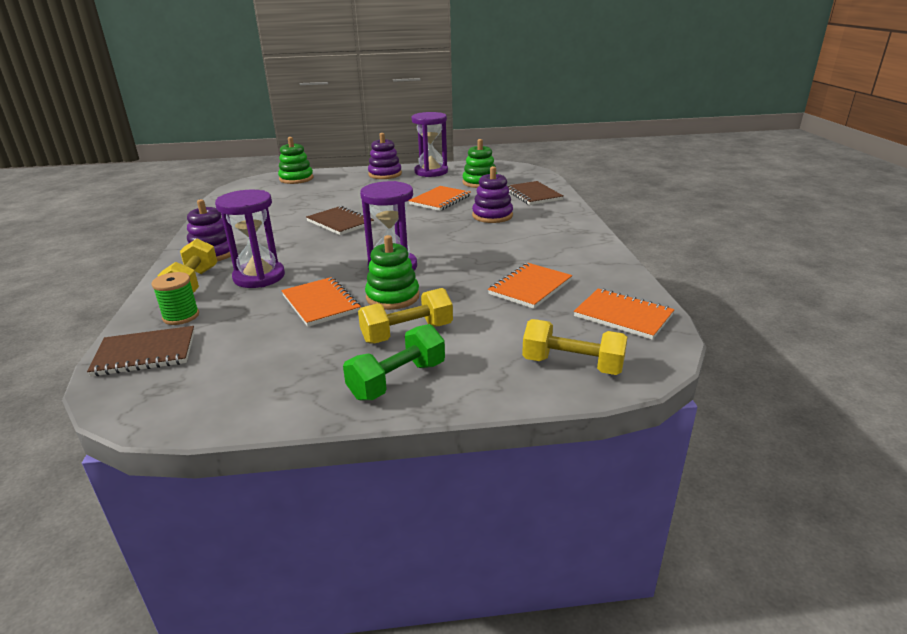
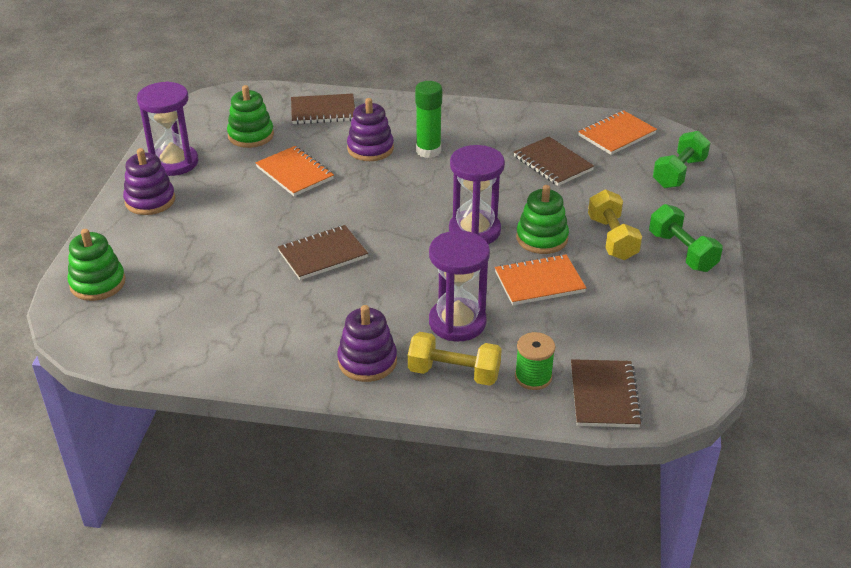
camera: 75 degrees left, 10 degrees up
(506, 234) = (428, 151): none -> green glue stick
(530, 287) = (553, 163): orange notebook -> brown notebook
(572, 365) = (679, 173): yellow dumbbell -> green dumbbell

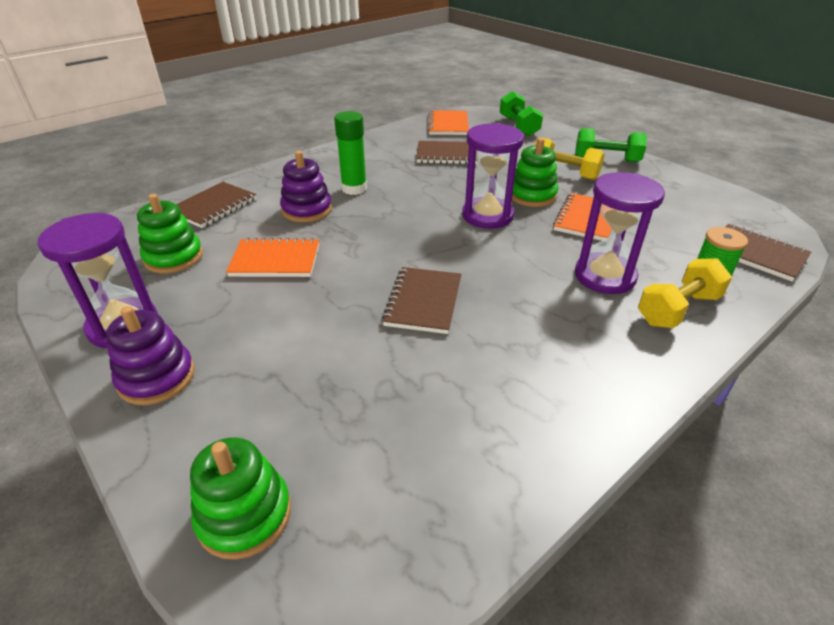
camera: 50 degrees left, 0 degrees up
(367, 361) = (621, 351): purple stacking toy -> none

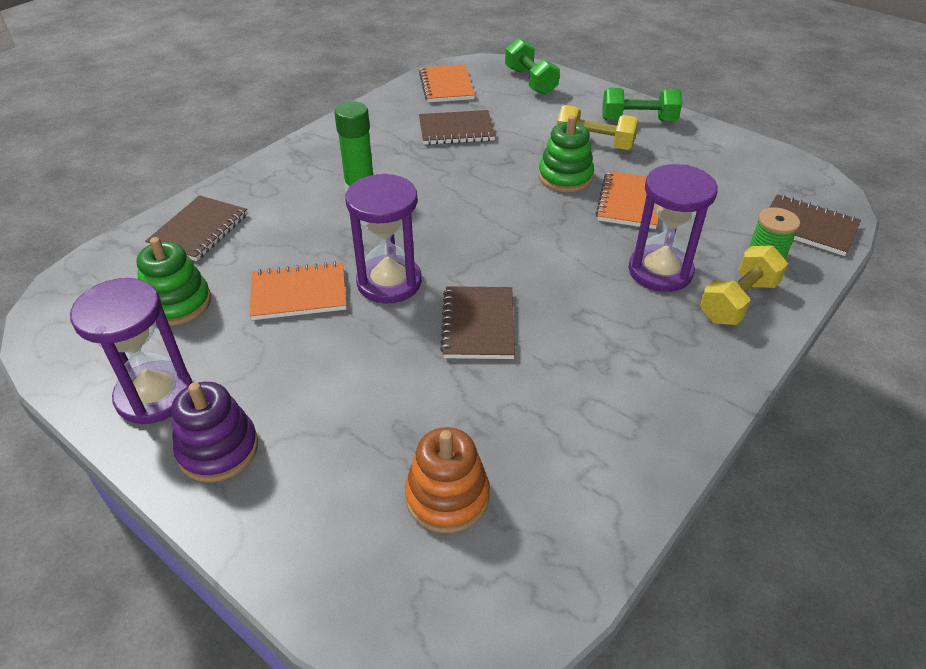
camera: 10 degrees left, 5 degrees up
(244, 515) = (365, 575): green stacking toy -> none
(307, 210) = (313, 223): purple stacking toy -> none
(349, 450) = (447, 496): none -> orange stacking toy
(487, 215) = (522, 209): purple hourglass -> purple hourglass (389, 282)

